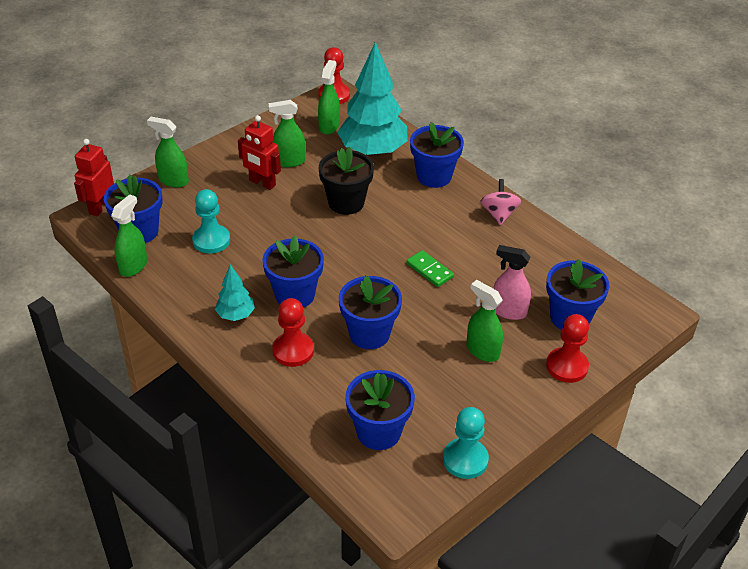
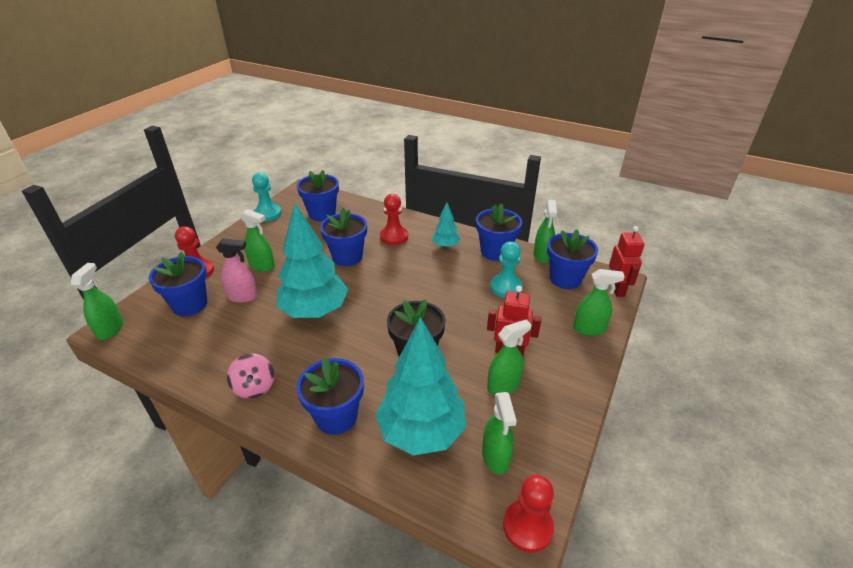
camera: 160 degrees right, 5 degrees down
(295, 295) = (413, 267): blue flower pot -> blue flower pot (495, 252)
(429, 270) = (315, 311): green domino -> turquoise tree
(653, 309) = (110, 329): none -> green spray bottle

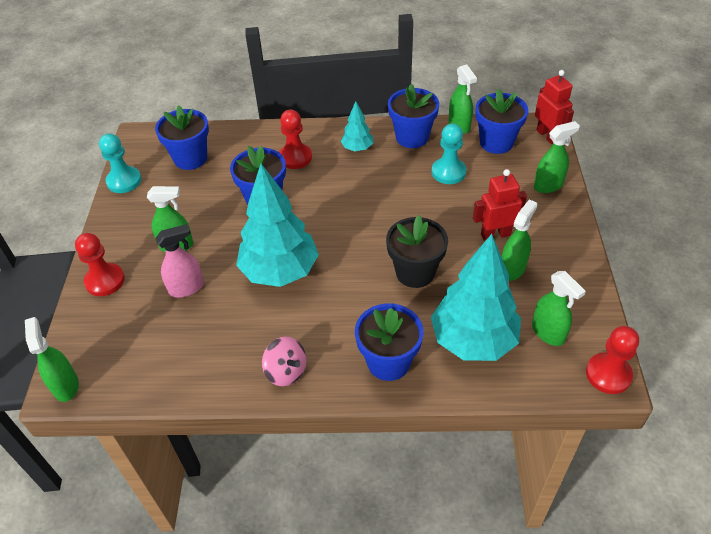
camera: 25 degrees left, 10 degrees up
(190, 304) = (133, 321): blue flower pot -> none

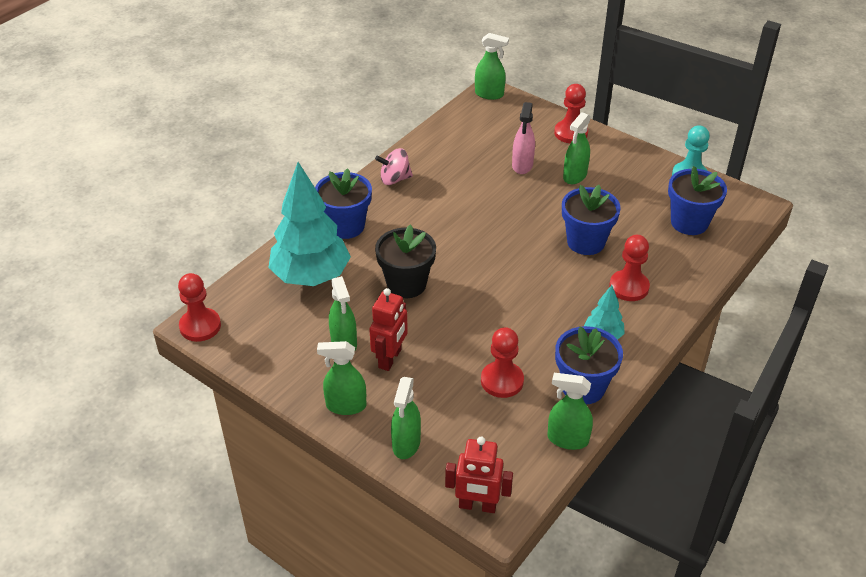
camera: 125 degrees right, 5 degrees down
(280, 271) = (489, 215): turquoise tree -> none
(448, 172) = (502, 381): turquoise pawn -> red pawn
(496, 142) = (509, 451): blue flower pot -> none
(548, 333) = (267, 320): green spray bottle -> green spray bottle (345, 406)

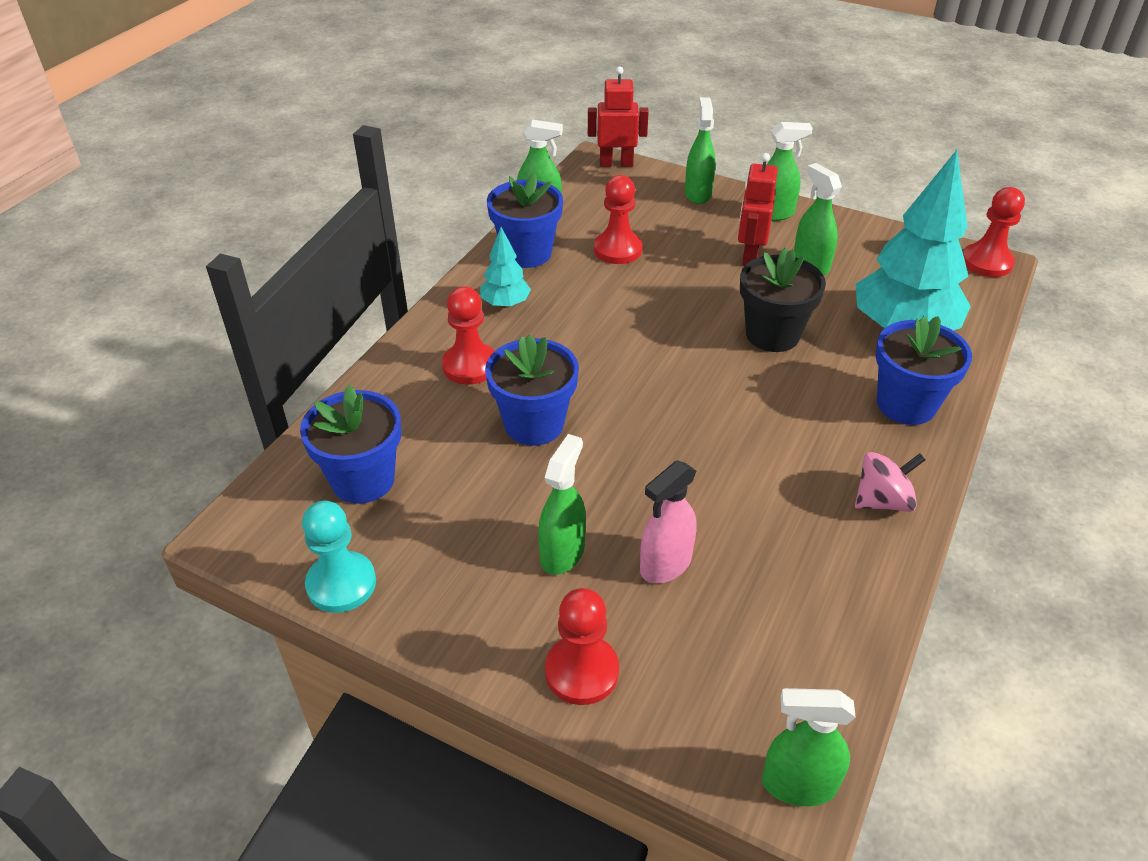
camera: 170 degrees right, 0 degrees up
(522, 165) = (665, 565): pink spray bottle -> pink spray bottle turned 135 degrees counterclockwise

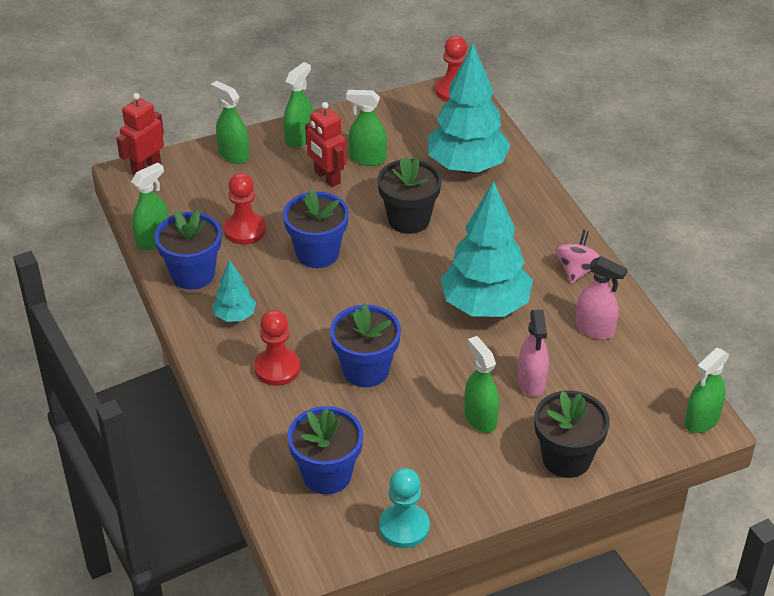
camera: 50 degrees left, 0 degrees up
(581, 671) = (566, 458): red pawn -> black flower pot
(730, 458) = (485, 306): none -> turquoise tree
(815, 573) = (595, 329): none -> pink spray bottle
(906, 404) = (523, 210): blue flower pot -> blue flower pot (317, 253)

